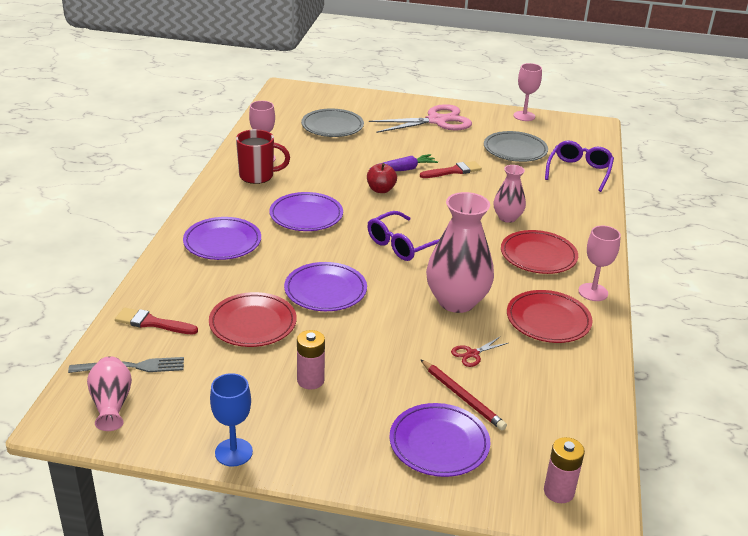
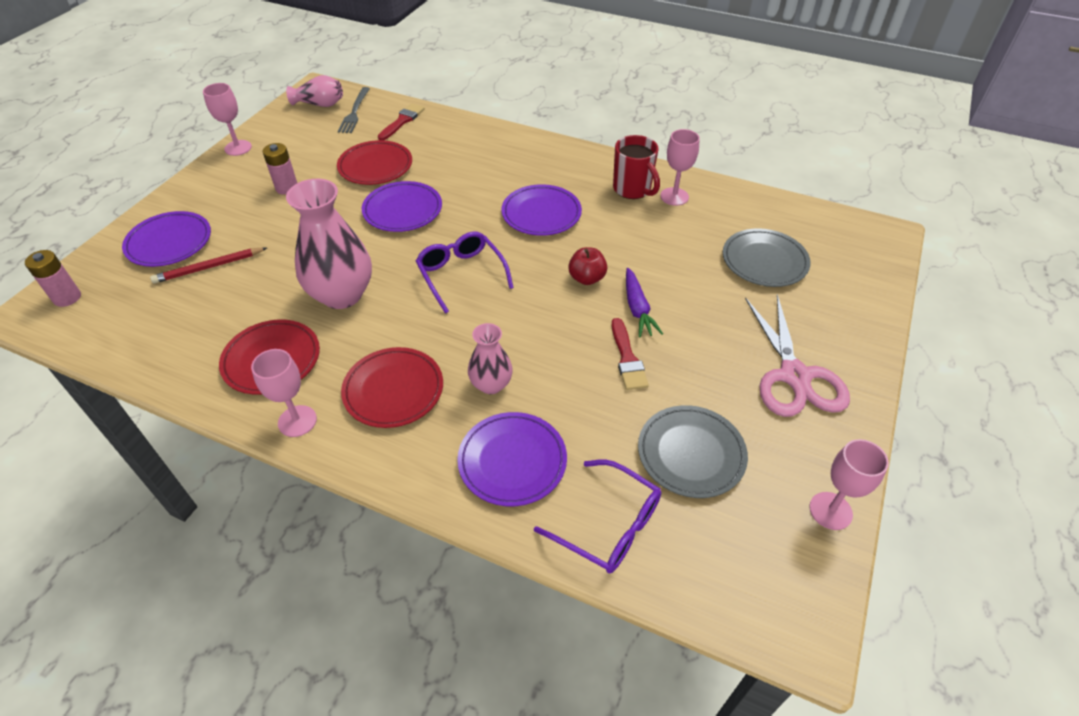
camera: 105 degrees right, 15 degrees up
(222, 242) = (506, 159): purple plate -> purple plate (512, 461)
(233, 452) = (238, 148): blue goblet -> pink goblet
(258, 176) = (633, 189): red mug -> red mug turned 45 degrees counterclockwise
(472, 354) = (258, 287): red scissors -> none

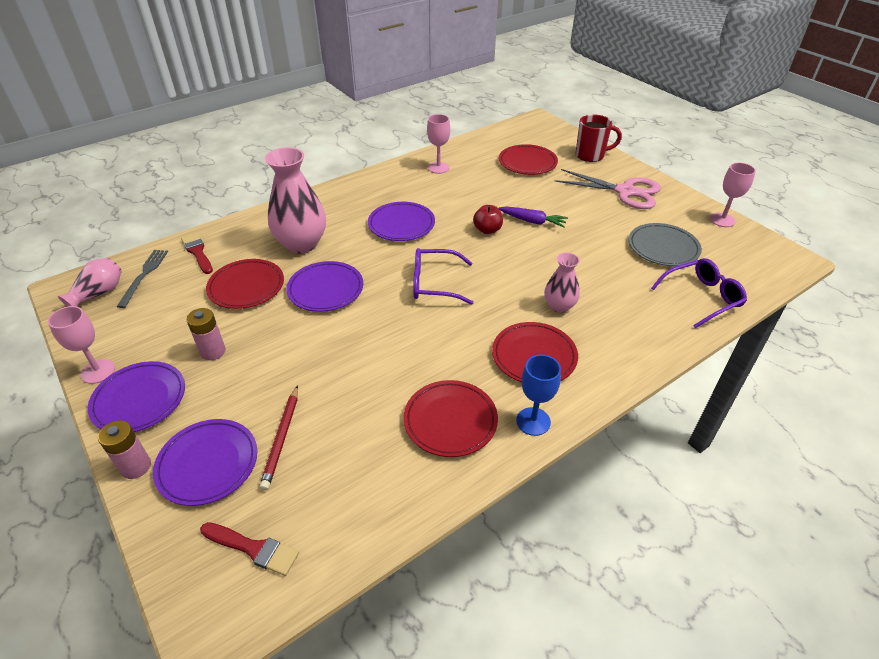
camera: 60 degrees left, 5 degrees down
(67, 297) = (217, 581): pink battery -> pink battery (136, 466)
(297, 421) = (533, 421): pink goblet -> blue goblet
(342, 295) = (402, 355): pink vase -> pink vase (301, 244)
(354, 112) = (144, 275): grey fork -> grey fork turned 120 degrees counterclockwise
(512, 461) = (633, 319): purple plate -> purple plate (139, 400)
(627, 358) = (573, 241): red brush -> red brush (253, 548)
(633, 189) = (415, 179): red mug -> red mug (591, 155)
(764, 261) = (527, 163): grey plate -> red plate

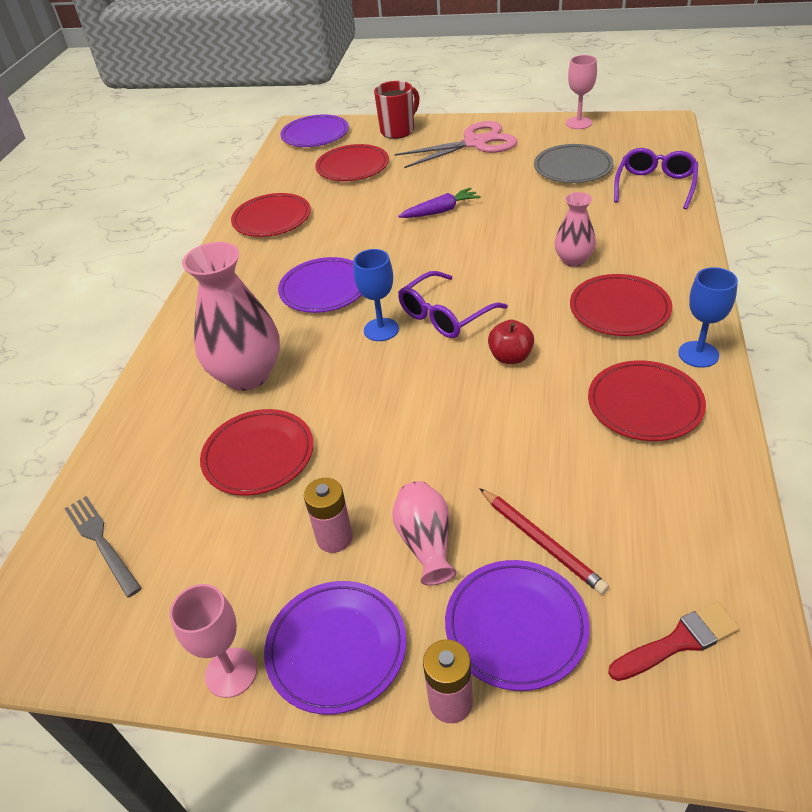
camera: 40 degrees left, 0 degrees up
(99, 293) = (71, 606): pink vase -> pink vase (426, 542)
(197, 252) = (131, 469): red brush -> none
(325, 289) = (350, 394): purple plate -> purple plate (315, 135)
(392, 267) = (381, 329): none -> blue goblet
(438, 168) = (272, 219): pink goblet -> red plate
(487, 230) = (414, 242): red apple -> red apple (510, 357)

